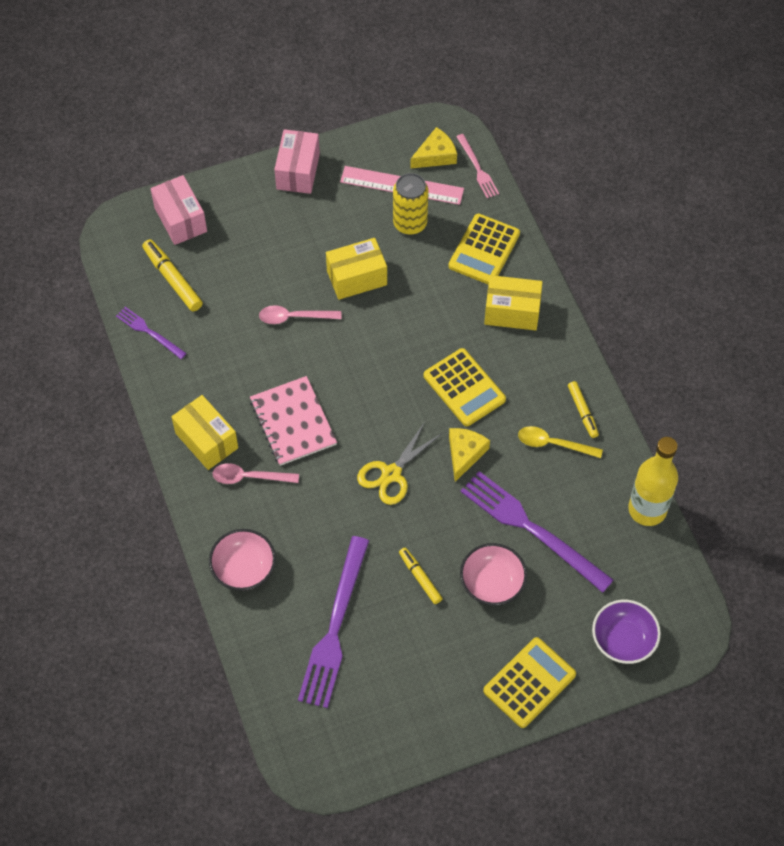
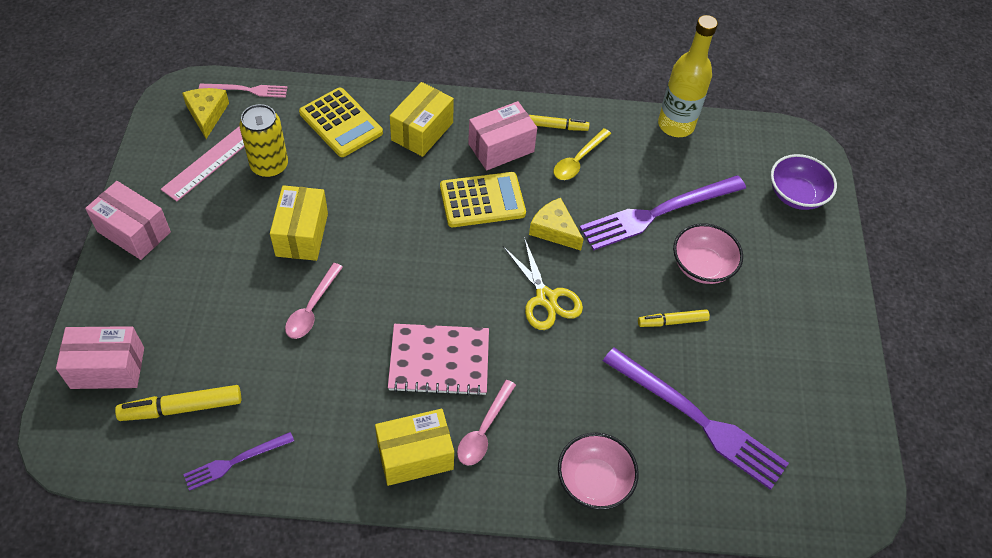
camera: 70 degrees left, 5 degrees down
(529, 683) = (815, 280): yellow calculator -> none
(530, 378) = (501, 148): none -> pink box

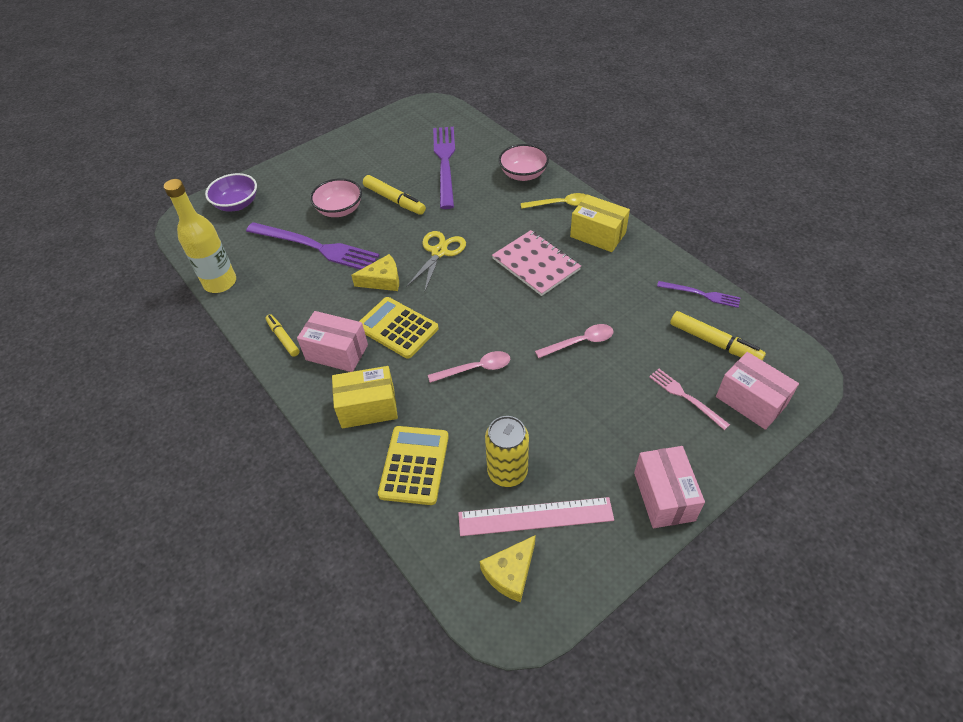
camera: 125 degrees left, 5 degrees down
(247, 90) = (451, 571): pink fork -> pink fork (686, 397)
(302, 234) = (538, 395): yellow box -> none
(484, 430) = (550, 222): pink spoon -> pink spoon (475, 368)
(554, 230) = (382, 280): yellow cheese -> yellow cheese turned 105 degrees counterclockwise
(578, 160) = (307, 307): yellow spoon -> yellow spoon (560, 204)
(672, 321) = (394, 200): yellow marker -> yellow marker, size x1.53

